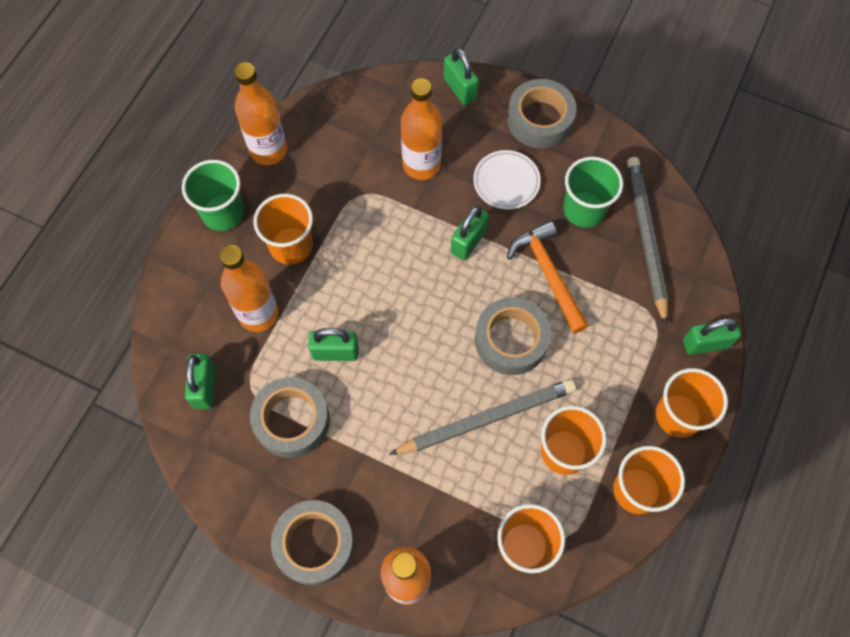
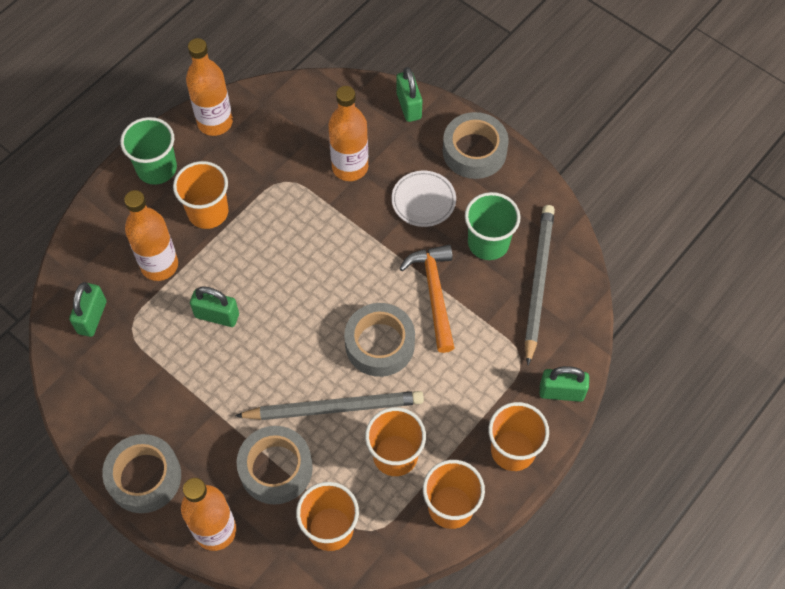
camera: 15 degrees right, 5 degrees down
(292, 420) = (159, 365): grey tape -> grey tape (276, 468)
(468, 241) = (370, 246): green padlock -> none

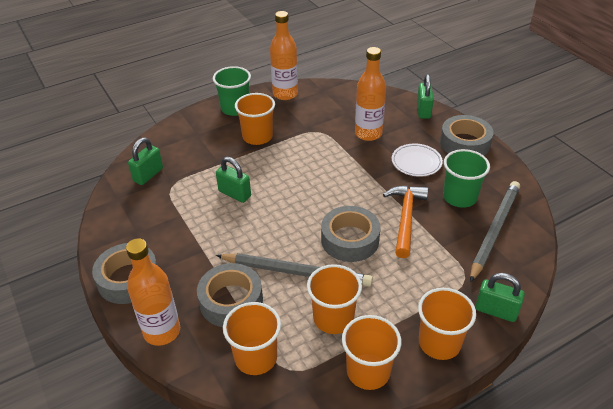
camera: 20 degrees right, 20 degrees down
(159, 265) = (209, 157): orange bottle -> none

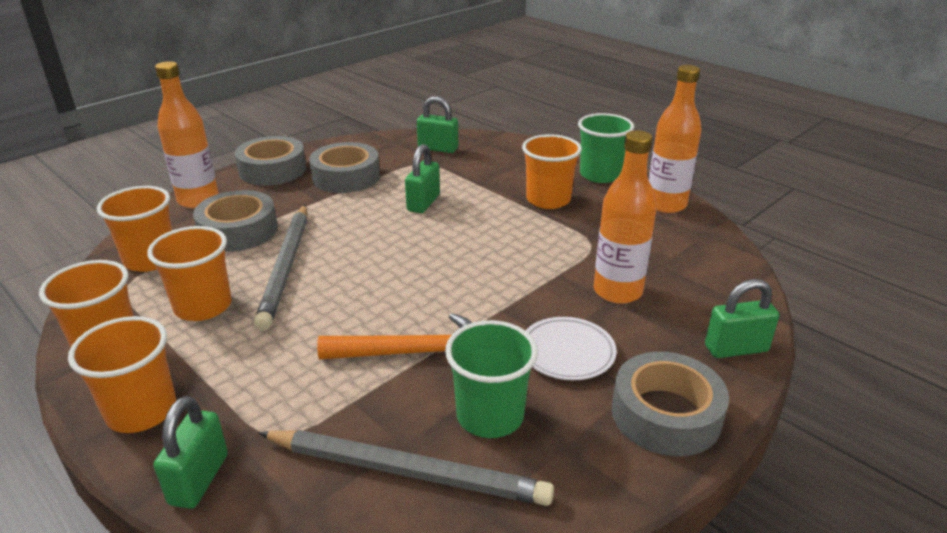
camera: 75 degrees right, 10 degrees down
(350, 240) = (353, 302): grey tape -> grey tape (346, 177)

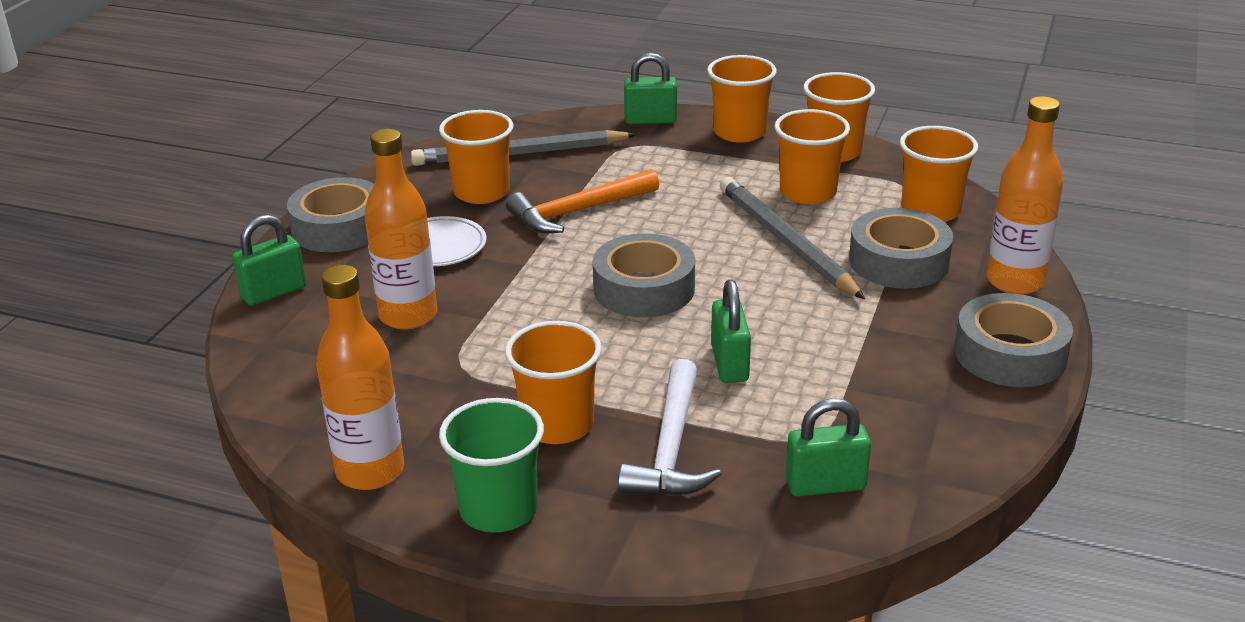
camera: 155 degrees right, 0 degrees up
(199, 479) = (650, 120): green padlock -> green padlock turned 75 degrees counterclockwise
(346, 177) = (890, 374): grey tape -> grey tape (644, 289)
(490, 416) = (481, 192): green cup -> orange cup
(495, 176) = (671, 448): none -> white hammer

